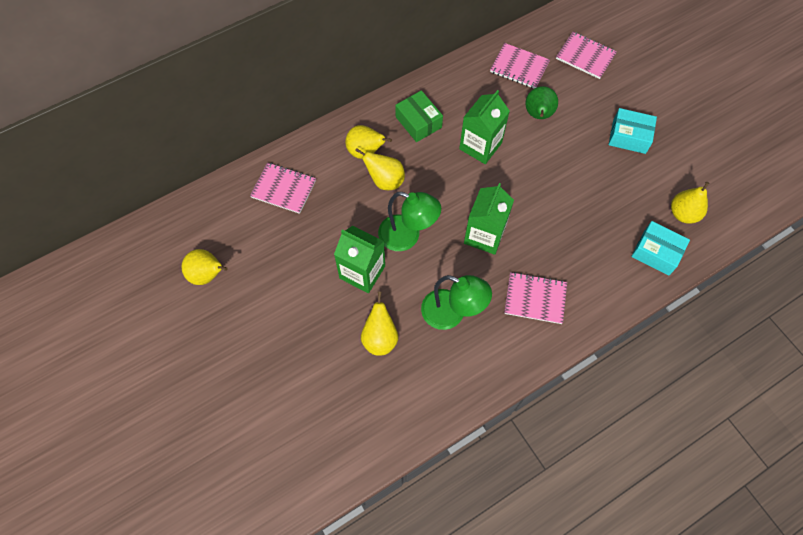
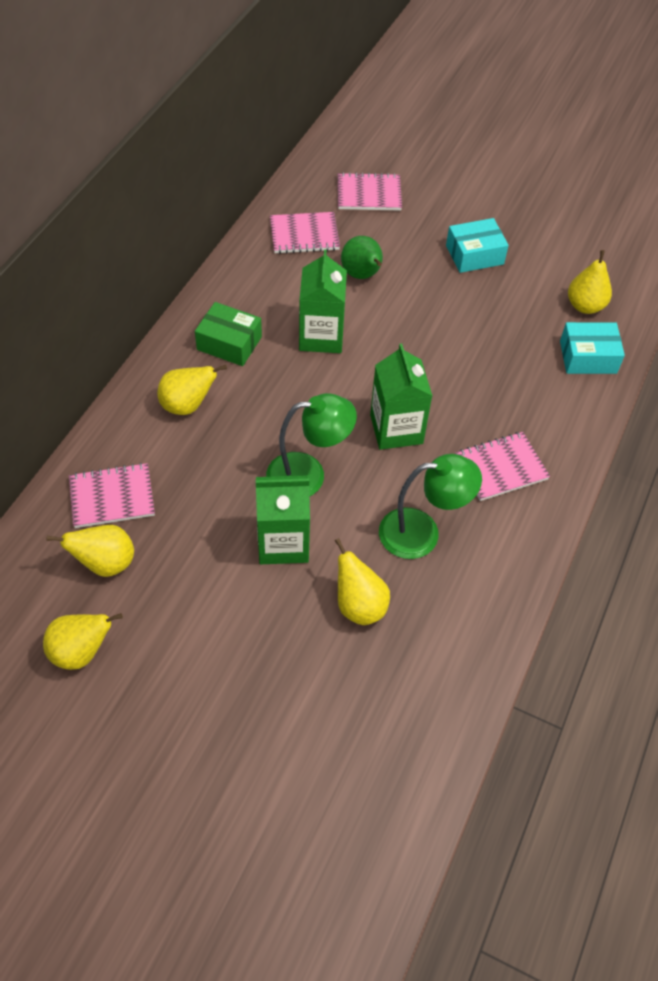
camera: 35 degrees left, 10 degrees down
(385, 181) = (236, 426): yellow pear -> yellow pear (105, 563)

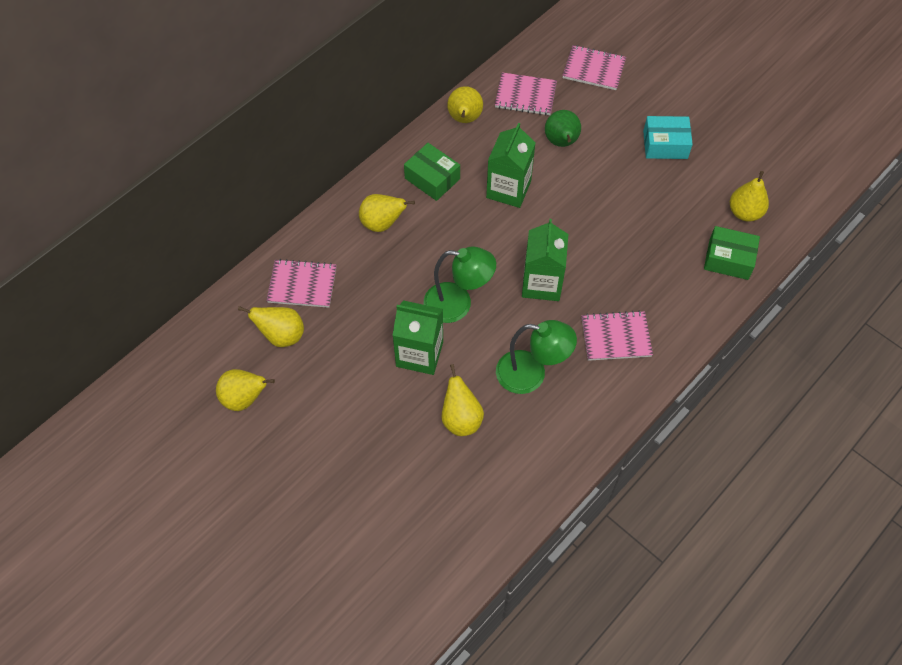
camera: 20 degrees right, 5 degrees up
(244, 272) = (464, 119): none -> yellow pear
(588, 357) = (728, 259): turquoise box -> green box

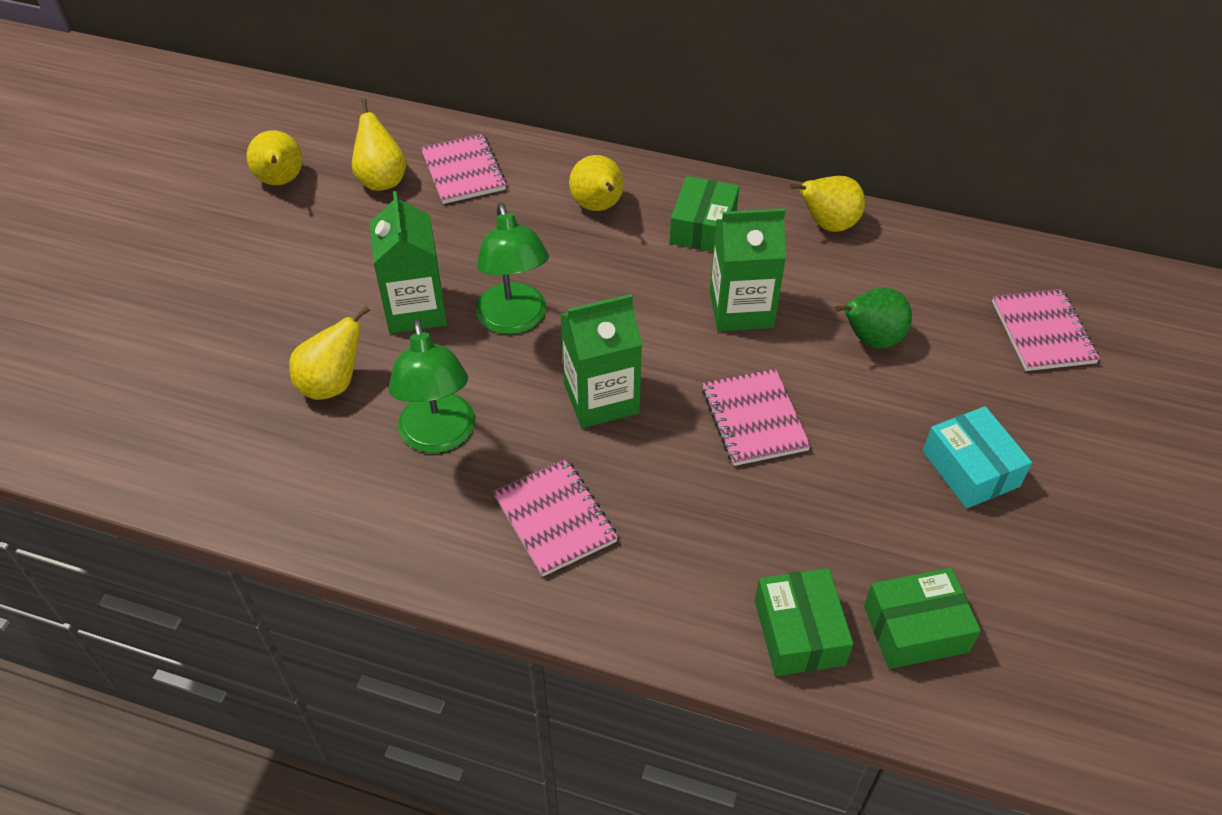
camera: 65 degrees right, 10 degrees down
(525, 96) = (923, 272): pink notebook -> pink notebook (754, 419)
(745, 213) = (915, 628): yellow pear -> green box

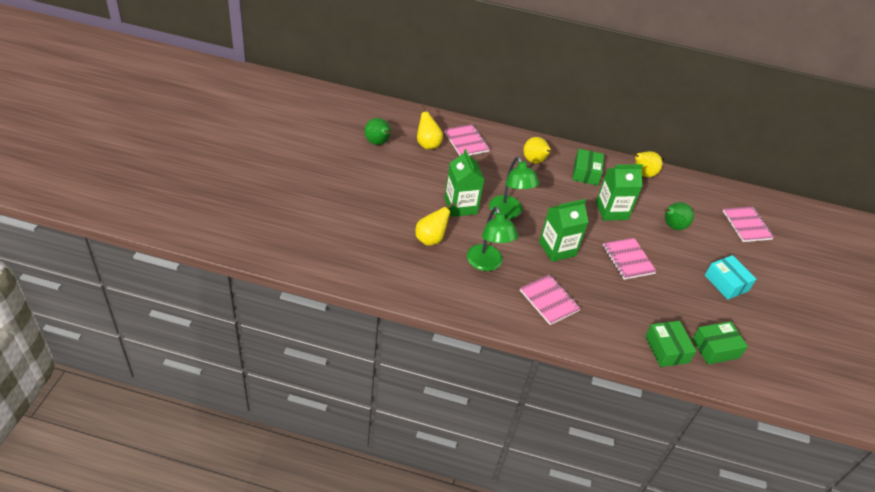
camera: 10 degrees left, 5 degrees down
(281, 181) = (378, 143): yellow pear -> green pear

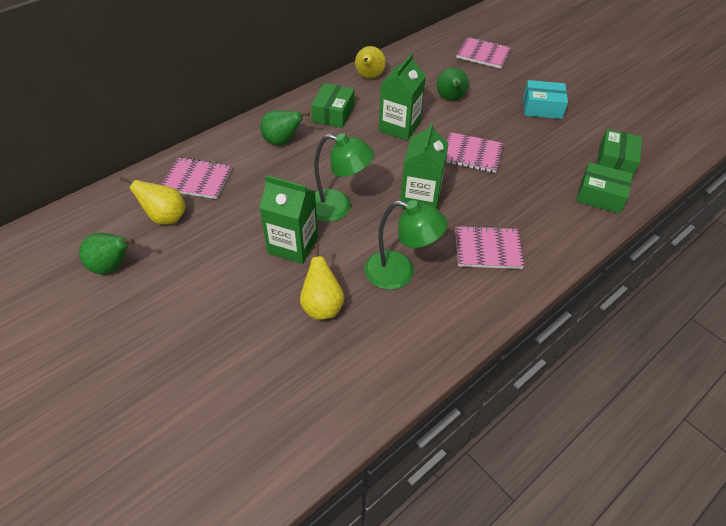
camera: 50 degrees left, 5 degrees up
(534, 161) = (282, 141): yellow pear -> green pear
(586, 173) = (333, 114): green box -> green box turned 60 degrees clockwise

